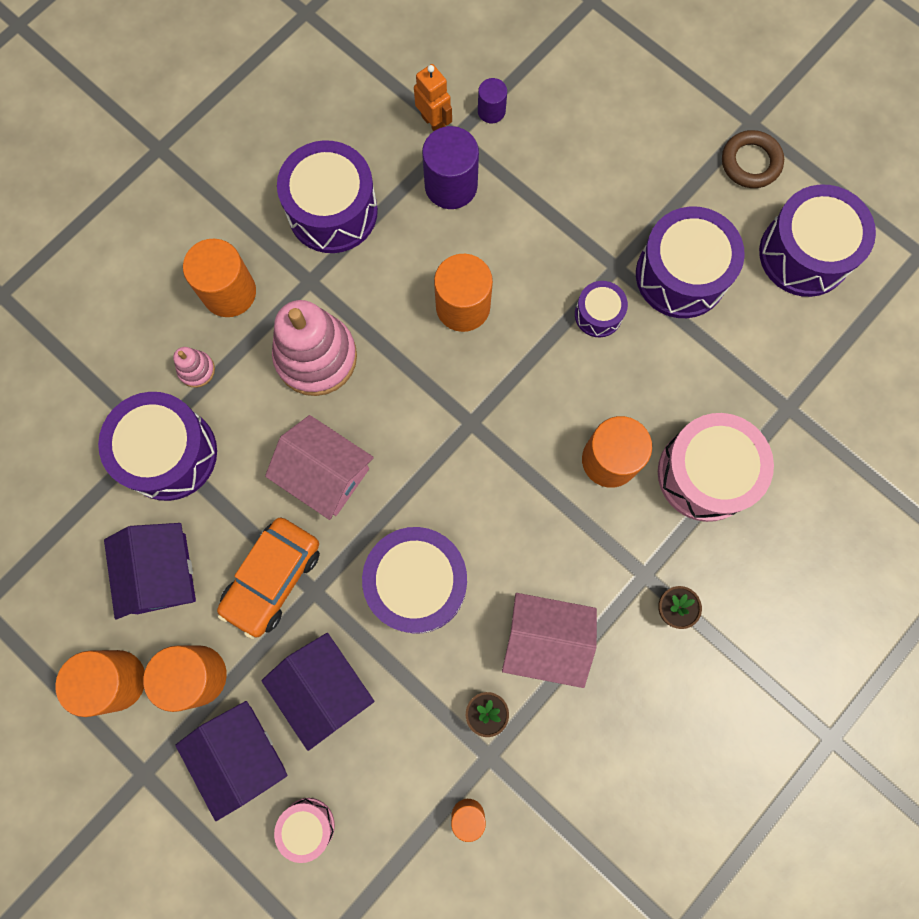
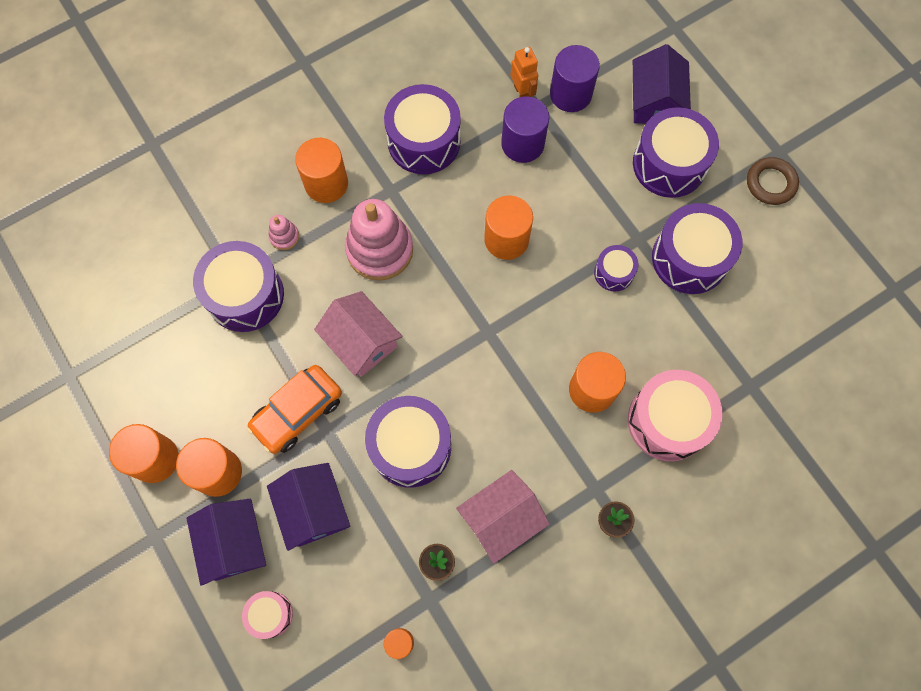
camera: 15 degrees right, 5 degrees down
(161, 573) = (213, 385): purple house -> purple house (655, 102)
(491, 111) = (570, 94): purple cylinder -> purple cylinder, size x1.85
(545, 640) = (501, 519): pink house -> pink house turned 60 degrees counterclockwise
(804, 254) = (796, 266): purple drum -> purple drum (669, 164)

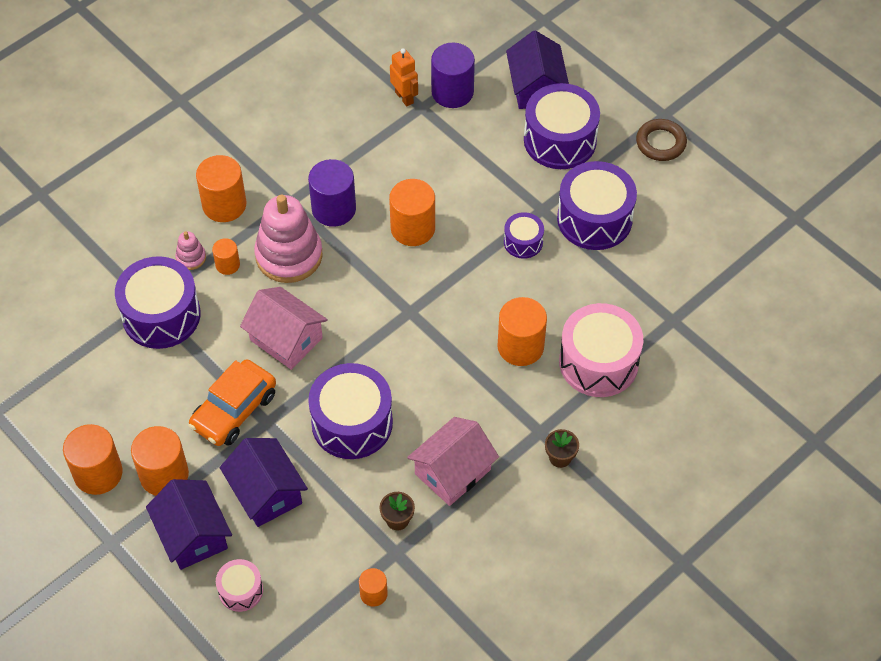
camera: 10 degrees left, 15 degrees down
(318, 250) = (227, 265): none -> orange cylinder
(424, 141) = (315, 154): purple drum -> none
(522, 144) = (413, 142): purple cylinder -> purple cylinder (334, 209)

